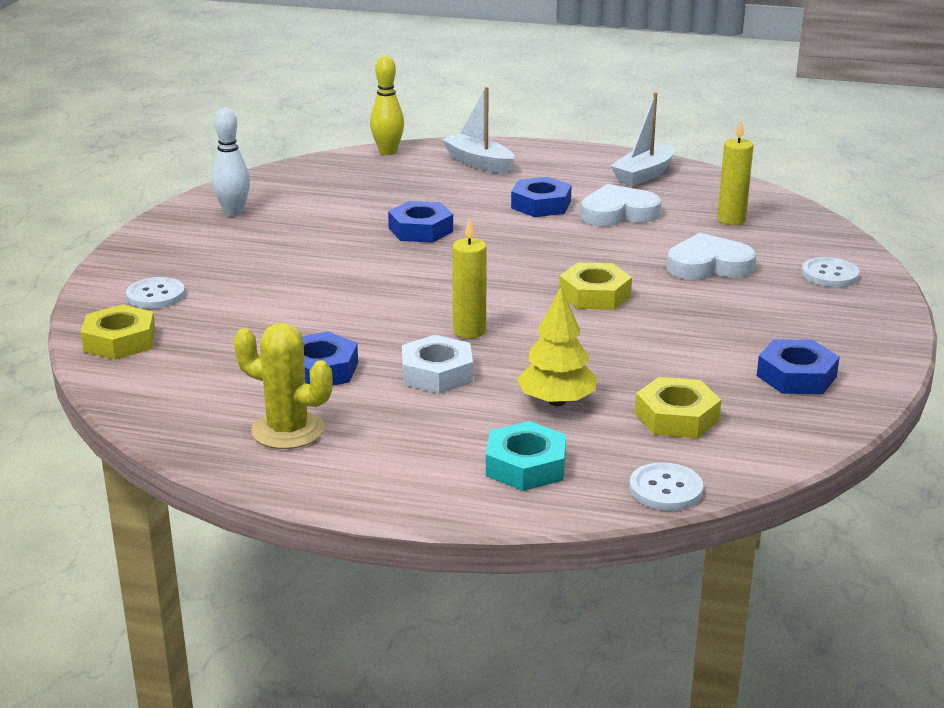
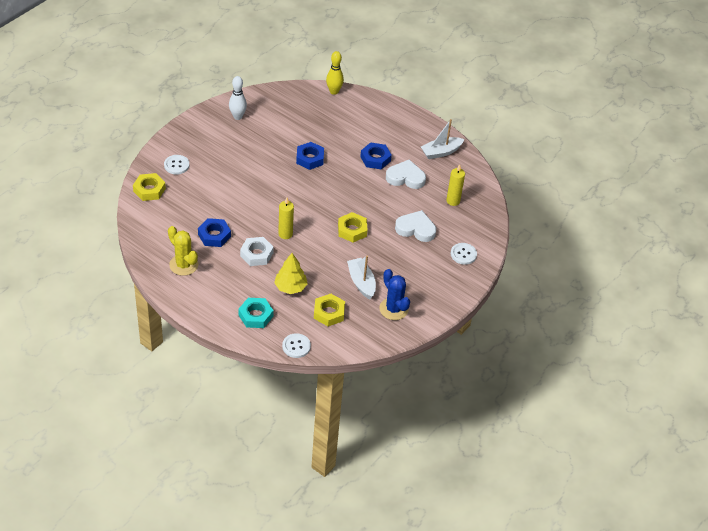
camera: 20 degrees right, 20 degrees up
(479, 163) = (370, 115): white boat -> white boat (361, 282)
(796, 376) = (393, 309): blue nut -> blue cactus

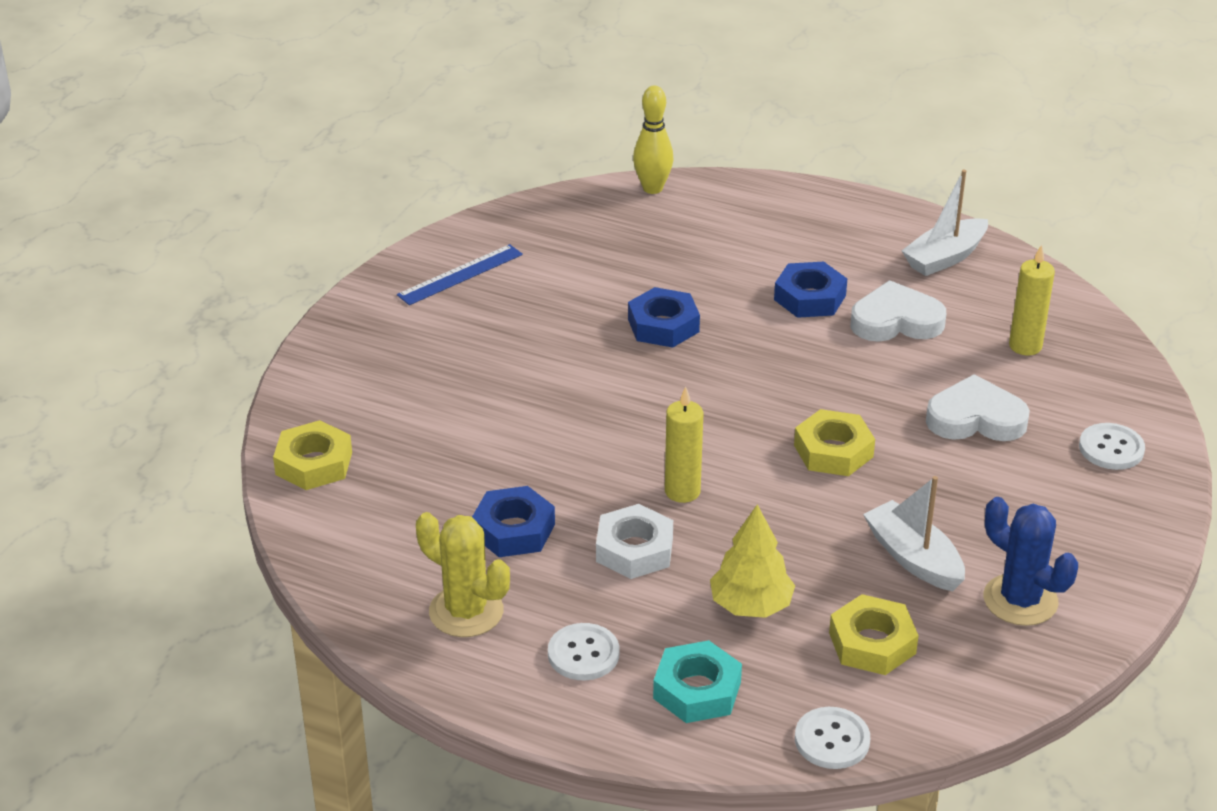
camera: 10 degrees left, 10 degrees down
(176, 165) = (359, 399): white button -> white button (583, 654)
(237, 117) = (460, 275): white bowling pin -> blue ruler

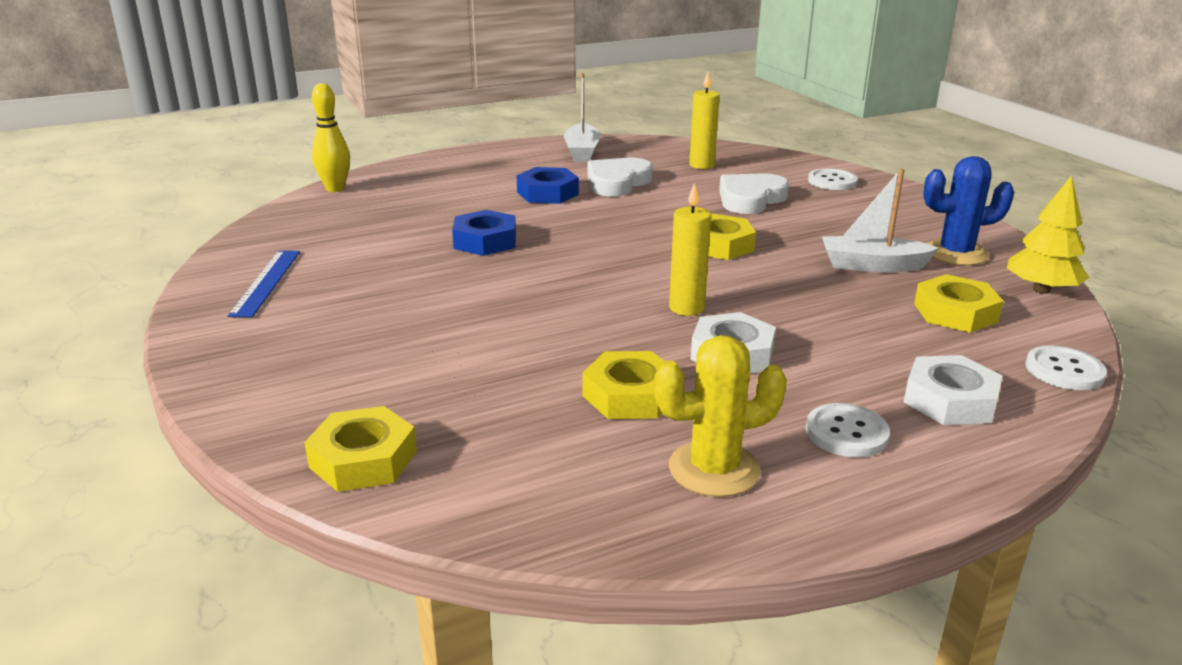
camera: 50 degrees left, 10 degrees down
(513, 530) = (630, 395): blue nut -> yellow nut
(697, 690) = (950, 400): turquoise nut -> white nut
(751, 605) = (861, 337): yellow tree -> yellow tree (1041, 290)

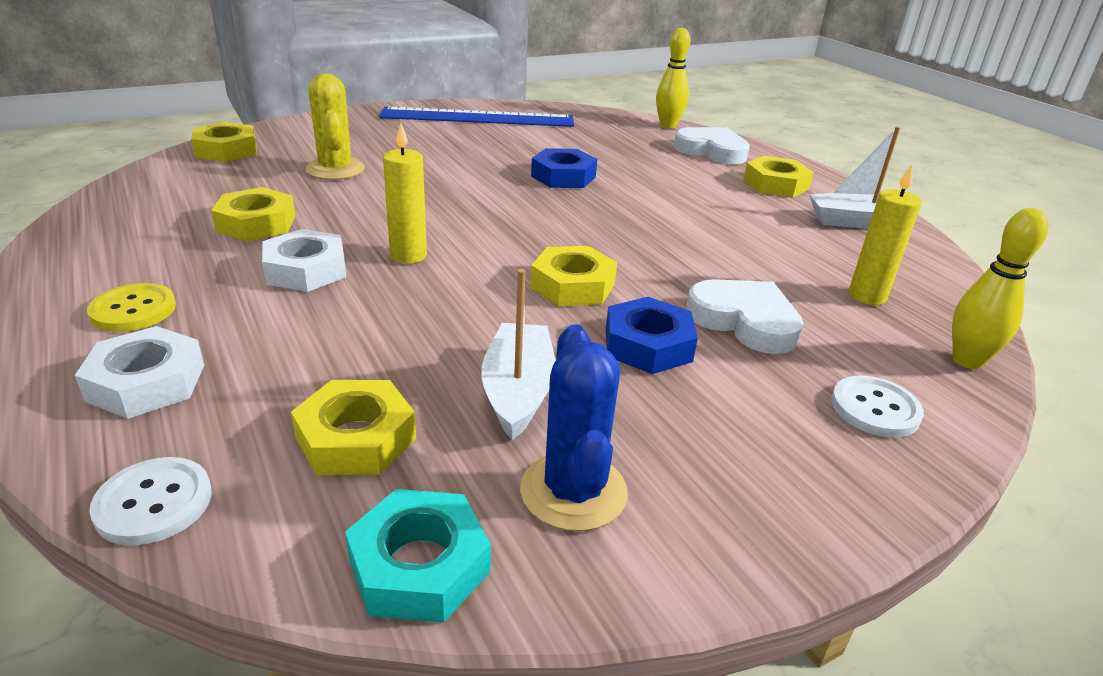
camera: 85 degrees right, 5 degrees up
(266, 282) = (478, 117): blue ruler -> blue ruler, size x1.79
(507, 165) = (775, 184): none -> yellow nut
(547, 193) = (700, 202): blue nut -> blue nut (648, 345)
(617, 182) = (756, 237): white heart -> white heart (712, 151)
(714, 469) = (129, 247): yellow cactus -> yellow cactus (335, 169)
(770, 156) = (967, 361): none -> yellow bowling pin
(846, 433) = (133, 310): white button -> yellow button
(1041, 290) = (419, 565): yellow tree -> turquoise nut

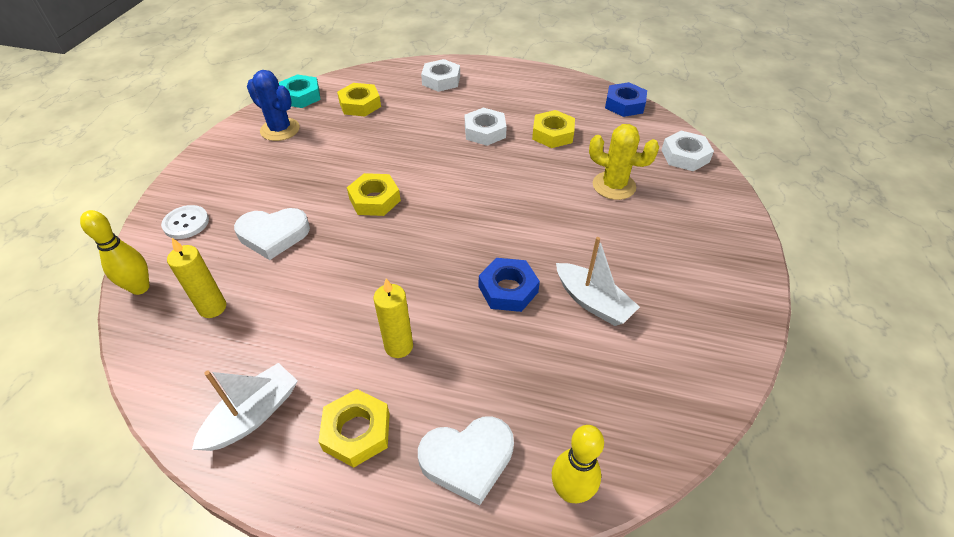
camera: 135 degrees right, 15 degrees up
(133, 310) = (496, 87): yellow button -> none
(154, 503) = (381, 70): white button -> none
(226, 150) = (685, 156): yellow nut -> white nut
(408, 255) = (466, 164): yellow candle -> yellow candle (399, 346)
(478, 117) = (696, 322): blue ruler -> none
(518, 391) = (333, 143): white boat -> white boat (592, 302)
(648, 345) = (306, 191): blue nut -> blue nut (624, 104)

